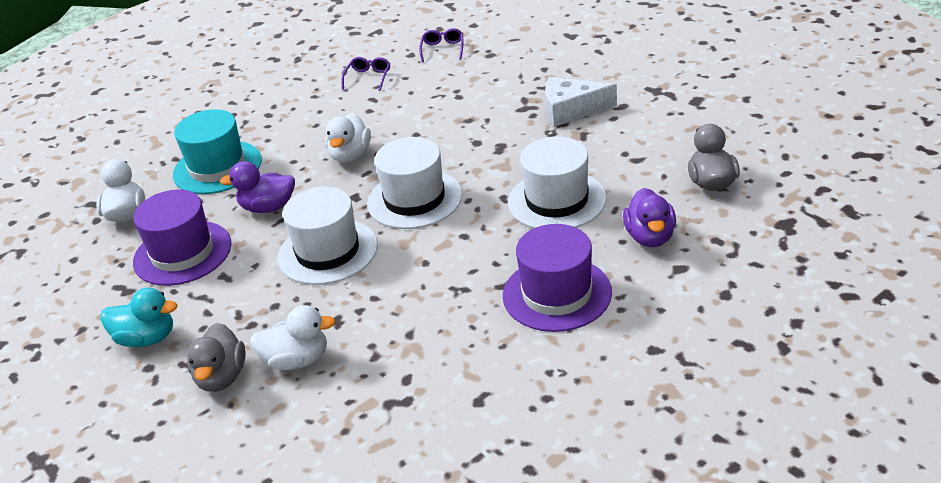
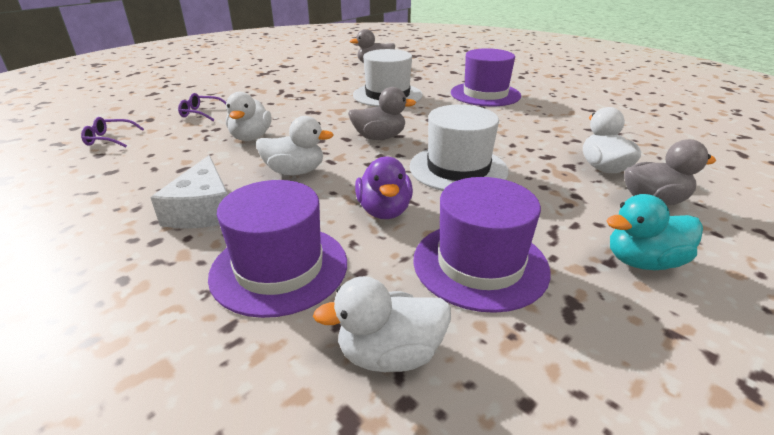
camera: 100 degrees left, 5 degrees down
(146, 338) = (642, 261): turquoise duck -> turquoise duck turned 105 degrees counterclockwise
(217, 167) = (279, 268): turquoise hat -> purple hat
(368, 78) = (127, 175): purple glasses -> purple glasses (201, 113)
(414, 199) = (379, 137): white hat -> grey duck
(431, 120) = (251, 137): none -> white duck
(571, 110) = (272, 92): white cheese -> white cheese (203, 209)
(650, 237) = (426, 76): purple duck -> none

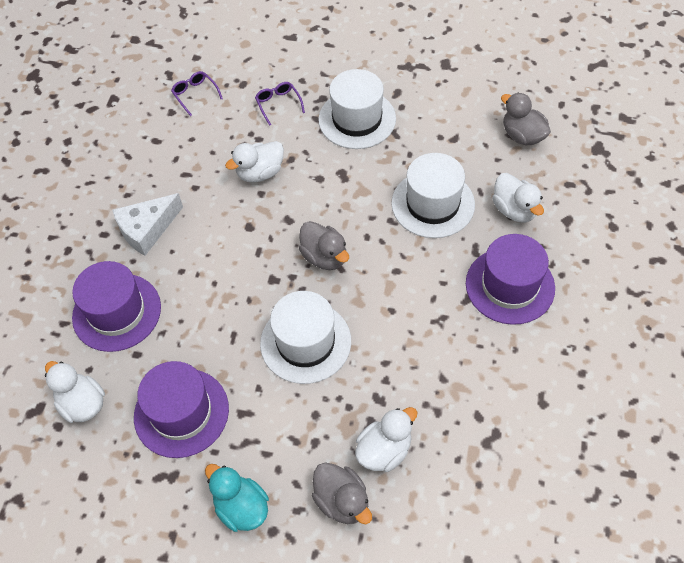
camera: 60 degrees right, 25 degrees up
(273, 95) = (357, 119): none -> white hat
(295, 171) = (227, 241): white duck -> white duck (514, 210)
(384, 211) = (209, 328): purple duck -> none

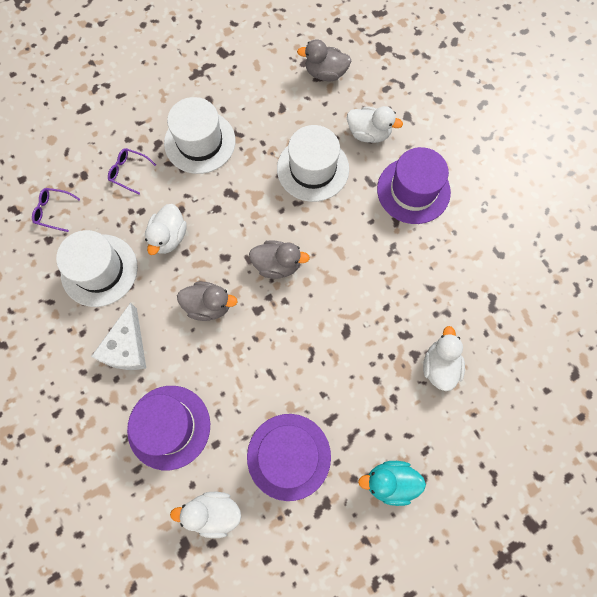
camera: 45 degrees left, 15 degrees up
(305, 342) = (323, 336): white hat -> white hat (99, 270)
(342, 501) = (445, 421): grey duck -> grey duck (208, 305)

